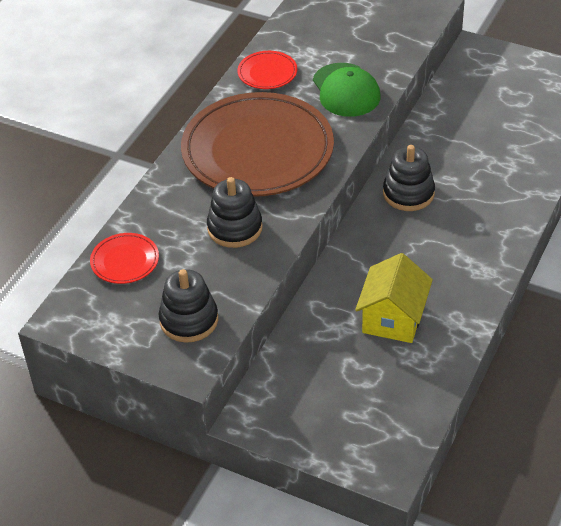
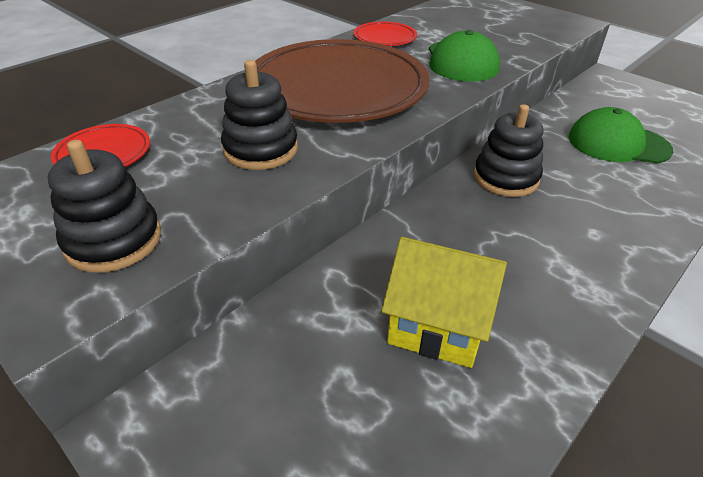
camera: 15 degrees right, 5 degrees down
(393, 318) = (437, 324): yellow house -> yellow house turned 75 degrees clockwise
(489, 135) = (618, 143): none -> green cap

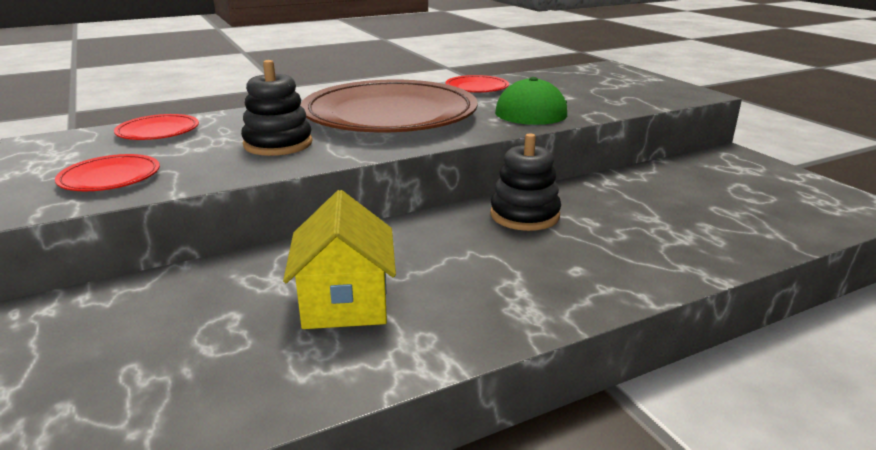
camera: 20 degrees right, 15 degrees down
(113, 240) = (110, 178): black stacking toy -> red plate
(437, 324) = (345, 302): yellow house -> yellow house turned 45 degrees clockwise
(618, 143) = (682, 207): green cap -> none

